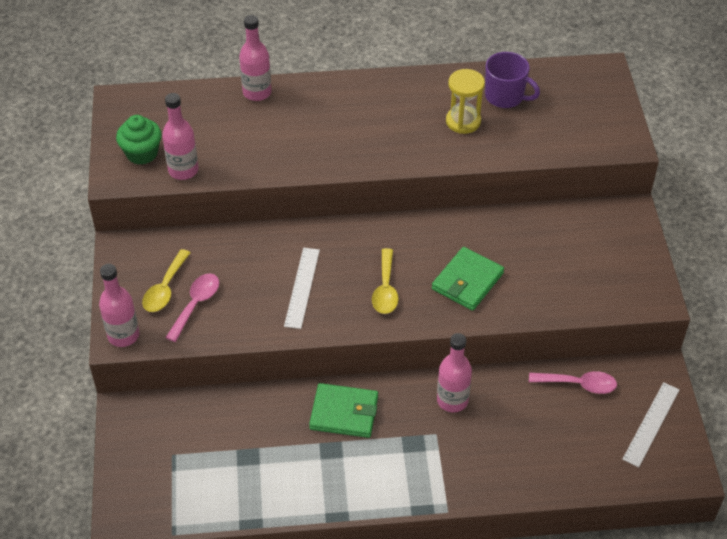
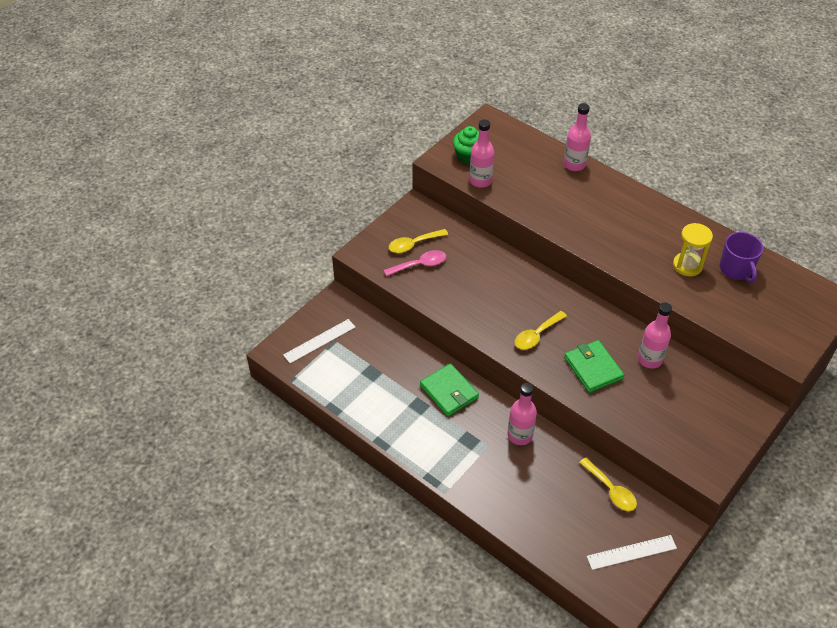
camera: 45 degrees right, 0 degrees up
(123, 335) = (364, 253): pink bottle -> pink bottle (649, 359)
(302, 287) = (489, 298): white ruler -> white ruler (319, 341)
(467, 281) = (593, 368): green wallet -> green wallet turned 75 degrees clockwise
(578, 384) = (611, 490): pink spoon -> yellow spoon

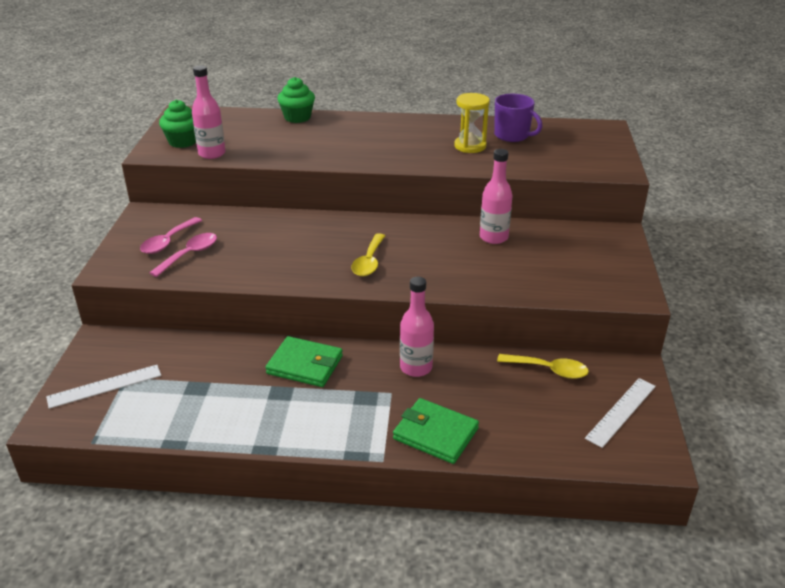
camera: 35 degrees left, 15 degrees down
(319, 341) = (104, 386): white ruler -> white ruler turned 45 degrees clockwise
(413, 244) = (168, 242): yellow spoon -> pink spoon
(574, 164) = (297, 117): pink bottle -> green cupcake
(593, 368) = (449, 264): green wallet -> green wallet (435, 434)

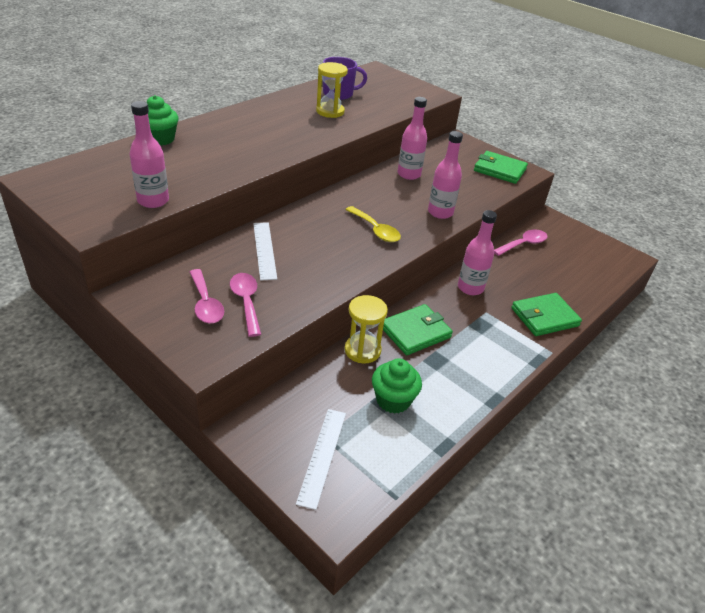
camera: 55 degrees left, 5 degrees up
(183, 142) = (99, 203): green cupcake -> green cupcake (393, 400)
(246, 349) = (362, 350): none -> yellow hourglass
(454, 279) = (440, 212): none -> pink bottle
(548, 370) = (523, 244): yellow spoon -> pink spoon
(603, 279) = (499, 170): none -> green wallet
(621, 411) = (582, 244): white ruler -> white ruler (264, 250)

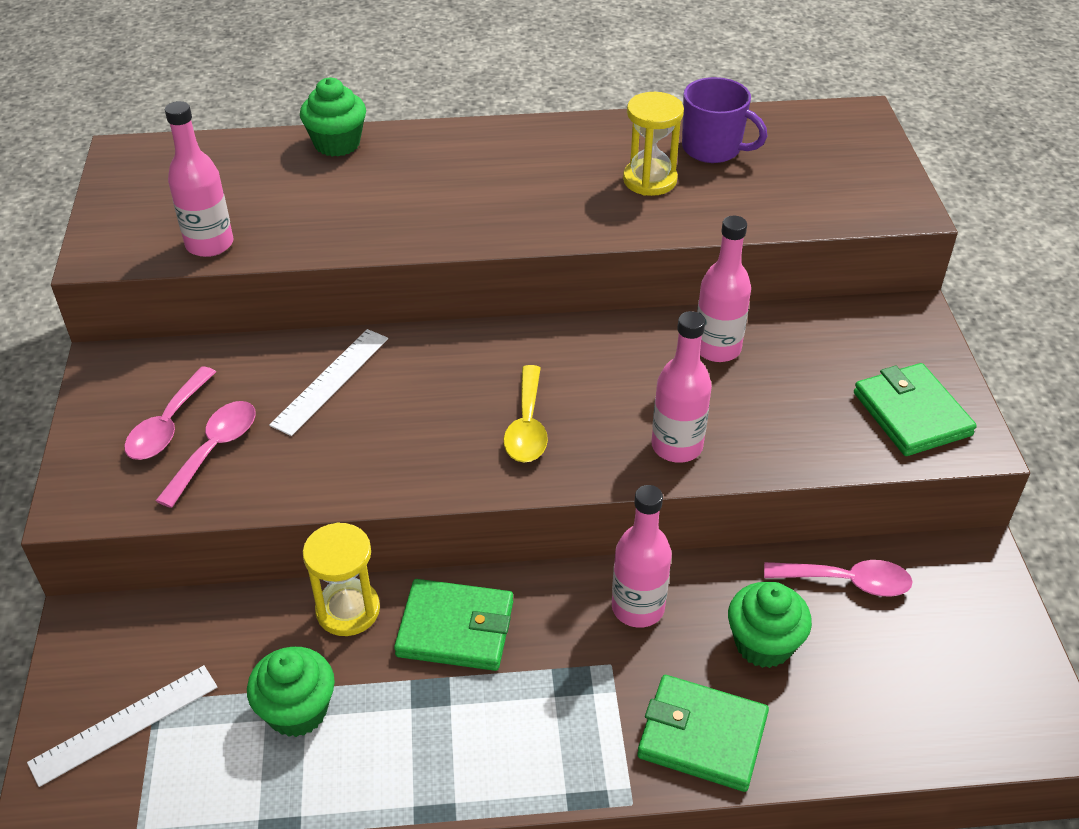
camera: 45 degrees right, 5 degrees up
(524, 277) = (763, 644): none -> green cupcake

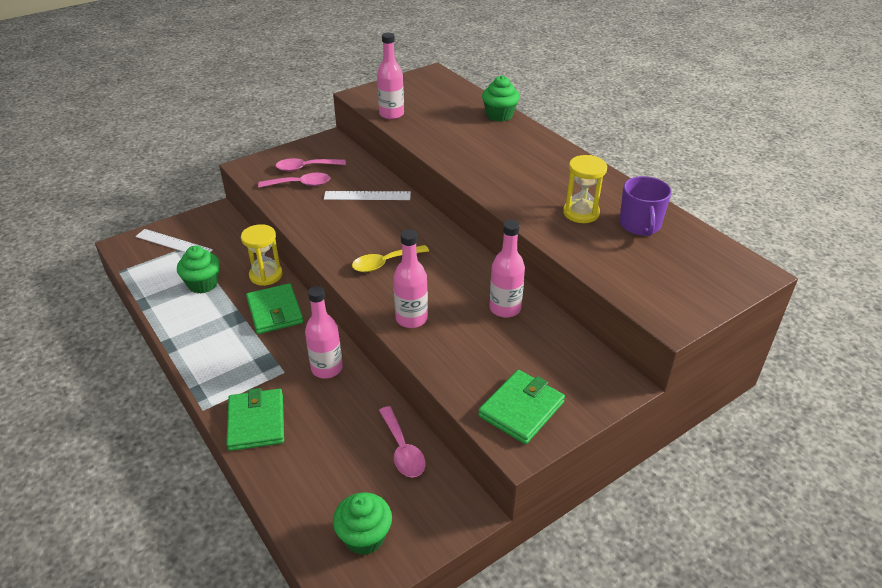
camera: 60 degrees right, 5 degrees down
(763, 644) = (332, 427): green cupcake -> green cupcake (364, 537)

